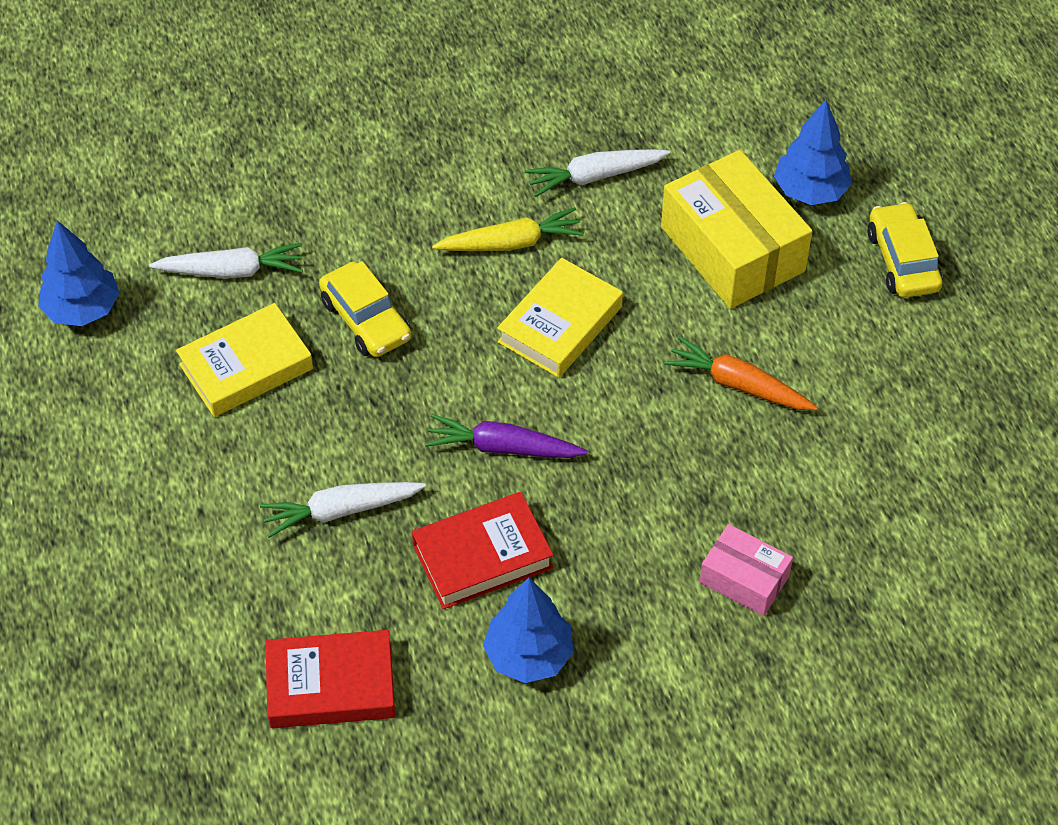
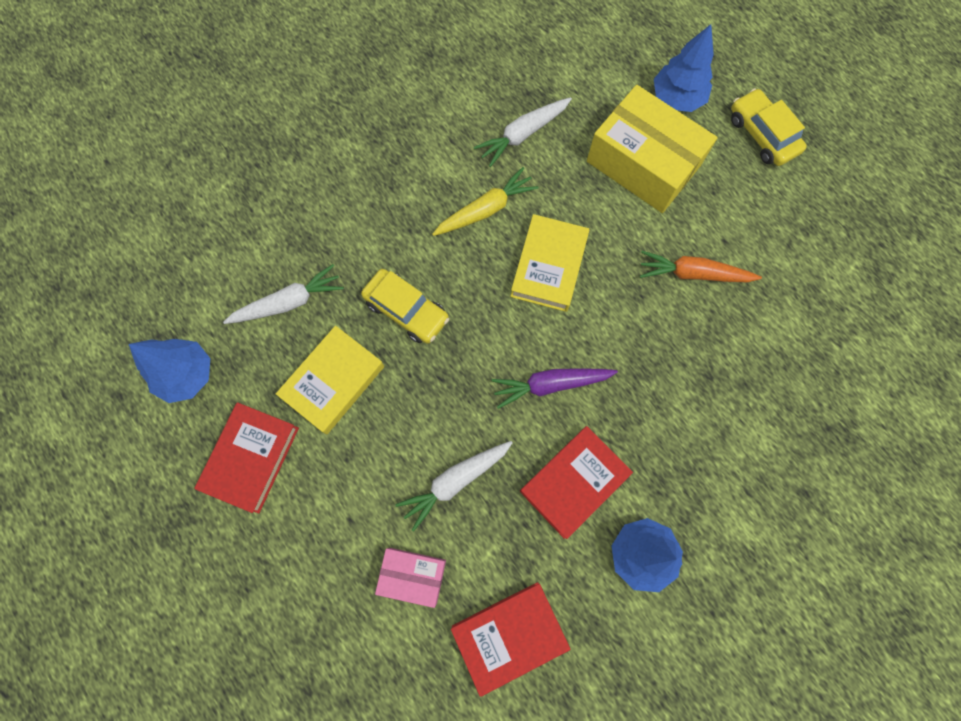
camera: 20 degrees left, 20 degrees up
(117, 414) = (251, 458): none -> red book
(744, 579) = (764, 433): pink box -> pink box (413, 575)

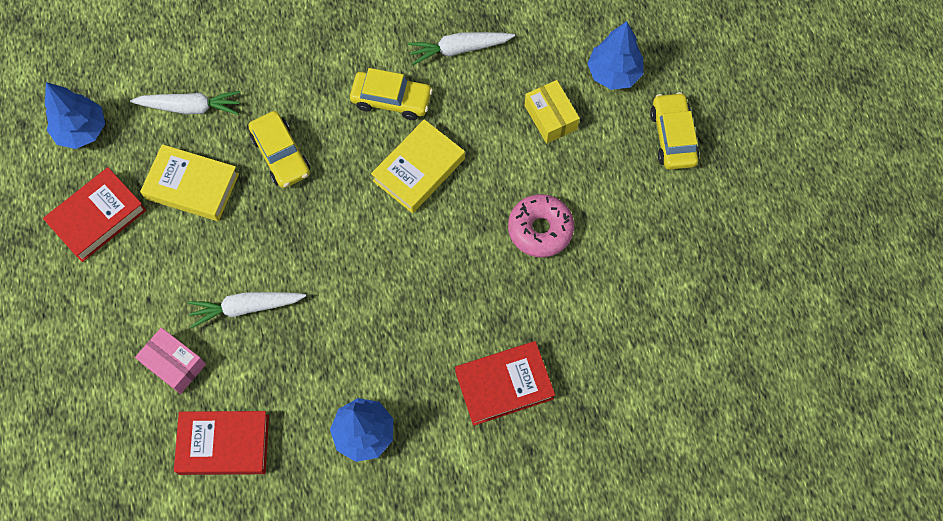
camera: 25 degrees right, 5 degrees down
(333, 382) = (192, 186): yellow book -> yellow book turned 45 degrees clockwise
(485, 210) = (391, 100): yellow carrot -> yellow car
(551, 384) = (366, 266): purple carrot -> none
(574, 482) = (341, 352): red book -> red book (504, 385)
(643, 163) = (550, 117): yellow box -> yellow box, size x0.53
(694, 274) = (540, 229): orange carrot -> pink donut

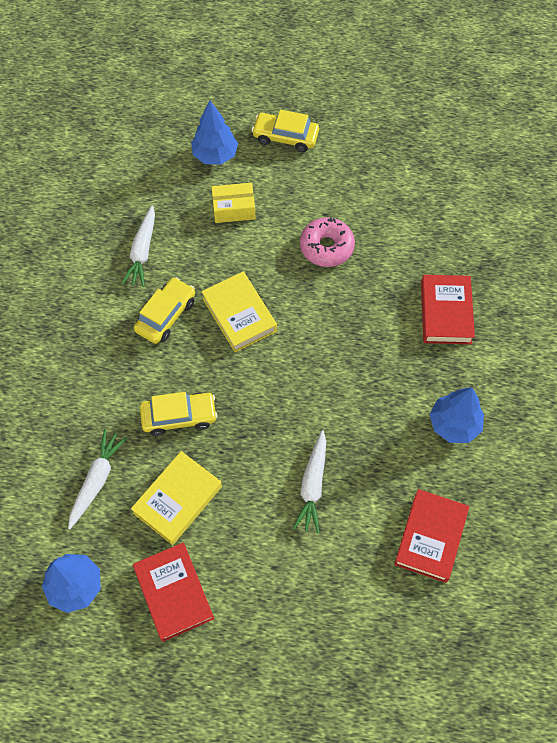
camera: 70 degrees left, 5 degrees down
(174, 364) = (344, 560): pink box -> none

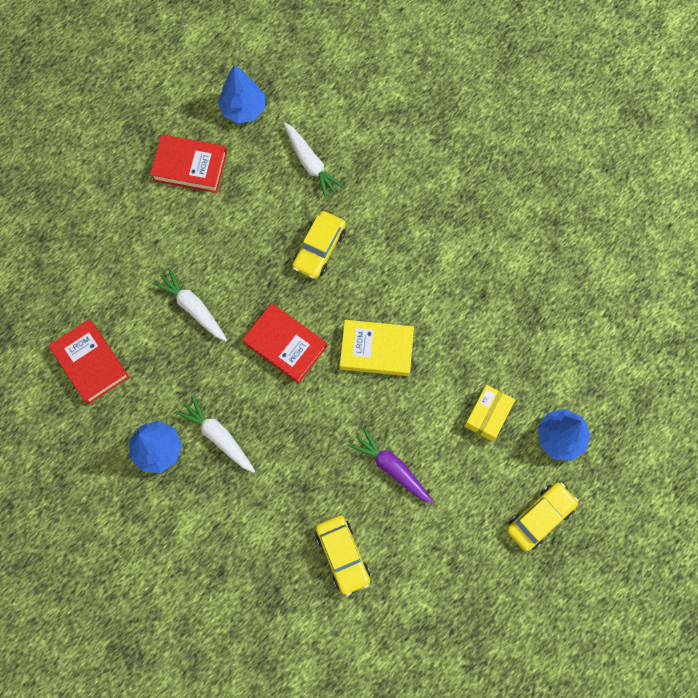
camera: 125 degrees right, 10 degrees up
(142, 251) = (493, 311): white carrot -> white carrot (218, 436)
(166, 315) = (416, 292): yellow car -> yellow car (343, 555)
(177, 500) = (254, 208): yellow book -> none
(326, 247) = (392, 468): pink donut -> purple carrot
(445, 313) = (256, 522): red book -> red book (285, 345)

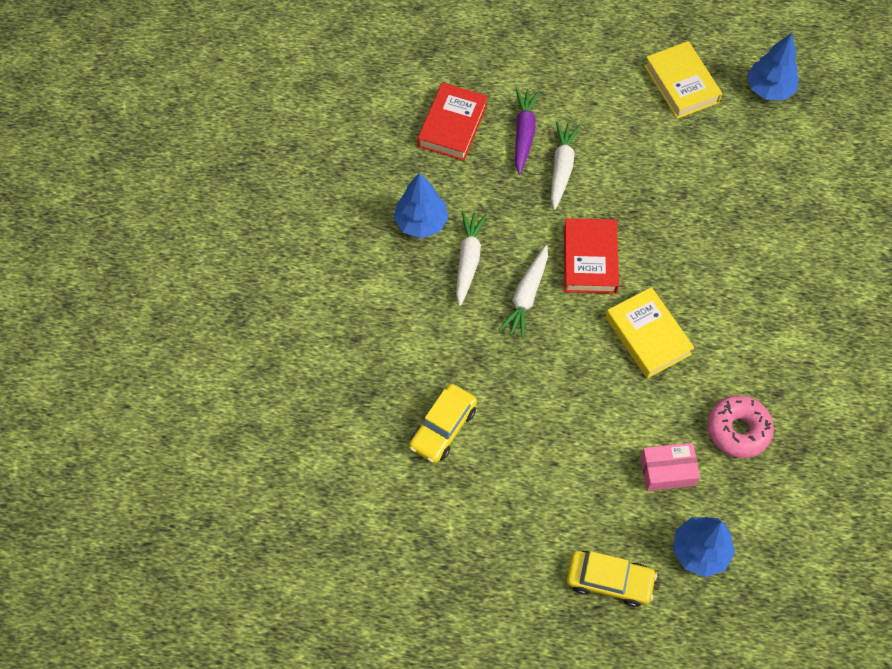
camera: 55 degrees right, 10 degrees down
(190, 166) = (681, 84): red book -> yellow book
(310, 163) = (769, 172): white carrot -> white carrot (526, 296)
(319, 249) = (698, 230): yellow car -> none
(392, 468) = (552, 419): purple carrot -> purple carrot (524, 134)
(487, 415) = (667, 471): yellow box -> pink box
(491, 342) = (738, 430): none -> pink donut

